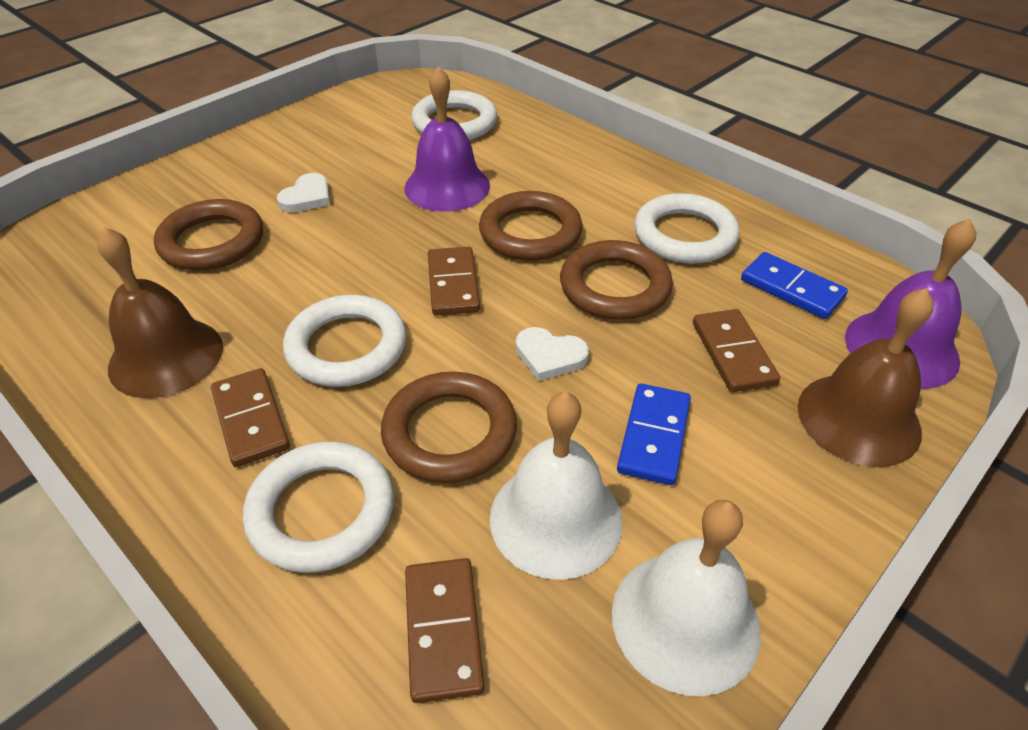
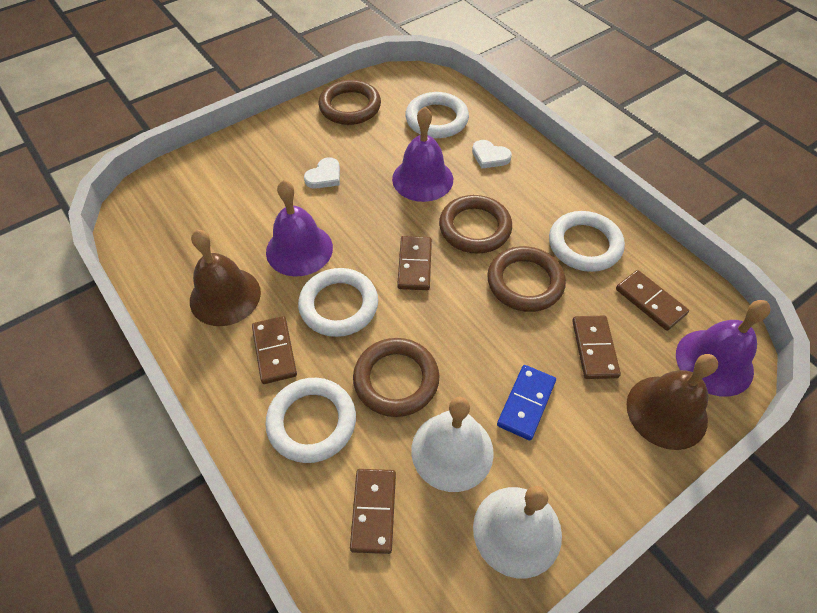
camera: 10 degrees right, 10 degrees up
(212, 241) = (258, 207): brown ring -> brown ring (350, 106)
(278, 285) = (299, 249): none -> purple bell
(550, 356) = (470, 332): white heart -> white heart (490, 156)
(791, 289) = (650, 302): blue domino -> brown domino

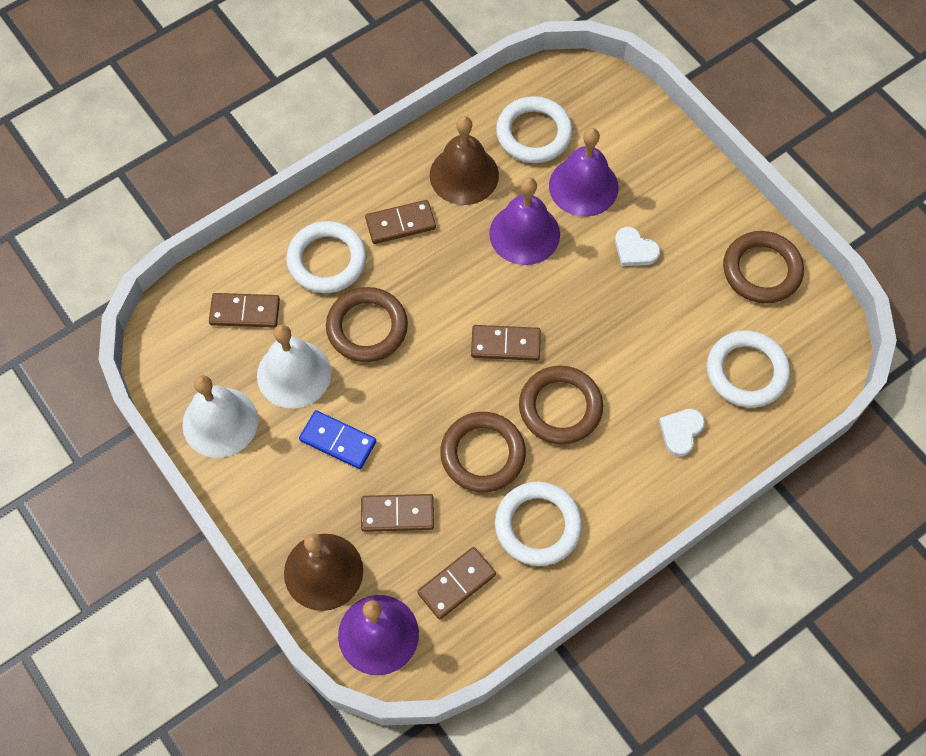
camera: 90 degrees right, 10 degrees up
(339, 305) = (452, 274): white ring -> white ring (534, 133)
(422, 179) = (636, 354): purple bell -> purple bell (583, 186)

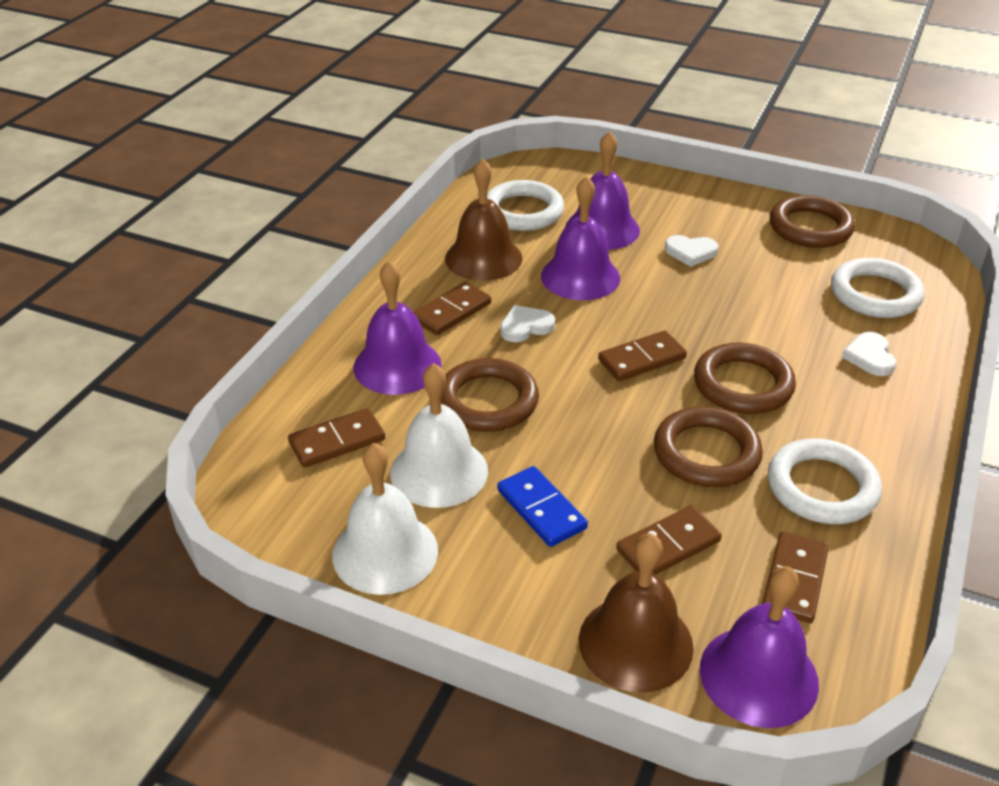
camera: 30 degrees left, 25 degrees down
(327, 260) = (397, 365): white ring -> purple bell
(338, 441) = (541, 509): blue domino -> blue domino turned 60 degrees clockwise
(444, 267) = (525, 326): none -> white heart

